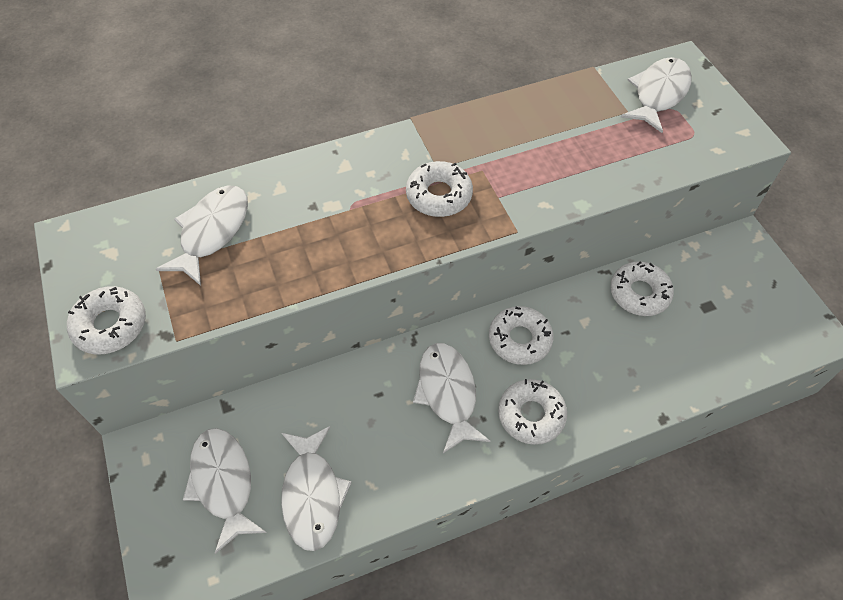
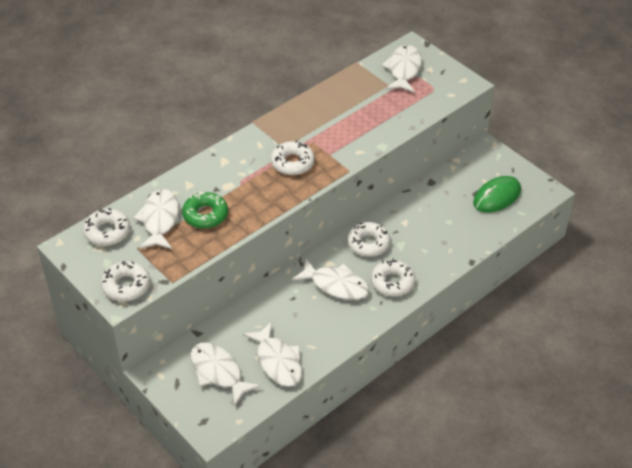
camera: 20 degrees left, 10 degrees down
(278, 243) = (205, 215): none -> green donut
(447, 393) = (336, 285): white fish -> white fish turned 150 degrees clockwise
(639, 293) = (432, 197): white donut -> white donut (107, 232)
(736, 321) = (497, 197): none -> green mouse

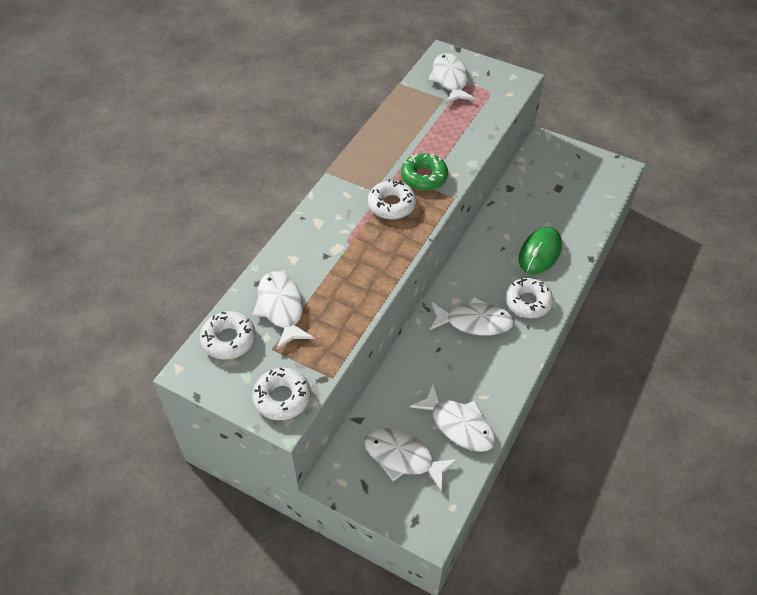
camera: 20 degrees left, 5 degrees up
(205, 215) = (329, 288): green donut -> green donut (424, 177)
(368, 243) = (483, 268): white donut -> none
(497, 197) = (578, 186): green mouse -> green mouse (540, 253)

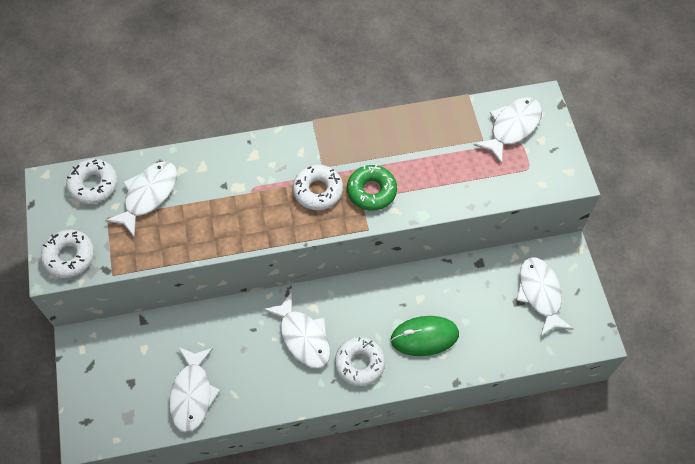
camera: 50 degrees right, 10 degrees up
(403, 458) = (133, 375): white fish -> white fish (540, 294)

